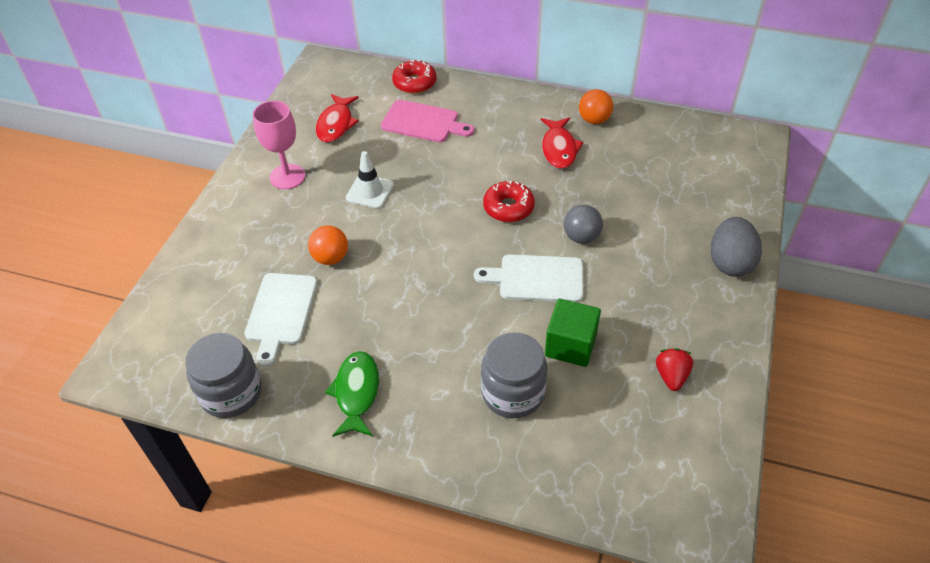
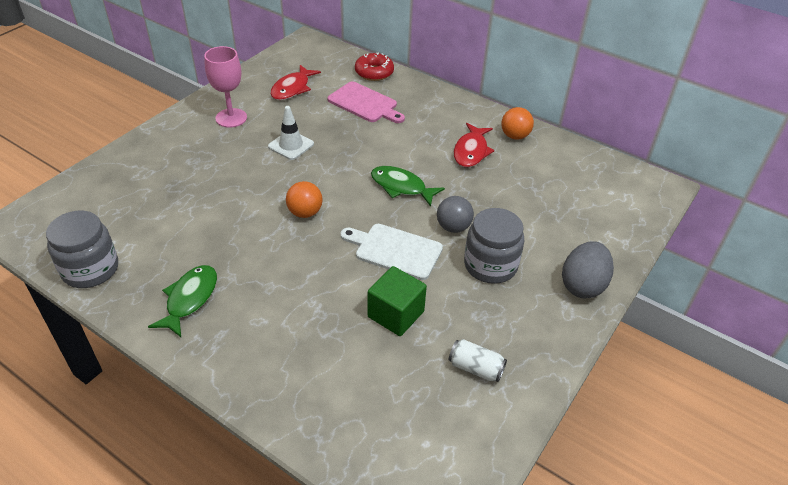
camera: 15 degrees right, 5 degrees down
(281, 312) = (166, 219): white cutting board -> none
(331, 258) = (230, 188): orange ball -> orange ball (305, 212)
(508, 207) = (401, 187): red donut -> green fish
(513, 393) = (322, 339): grey jar -> grey jar (490, 265)
(671, 376) = (475, 368): red strawberry -> white can

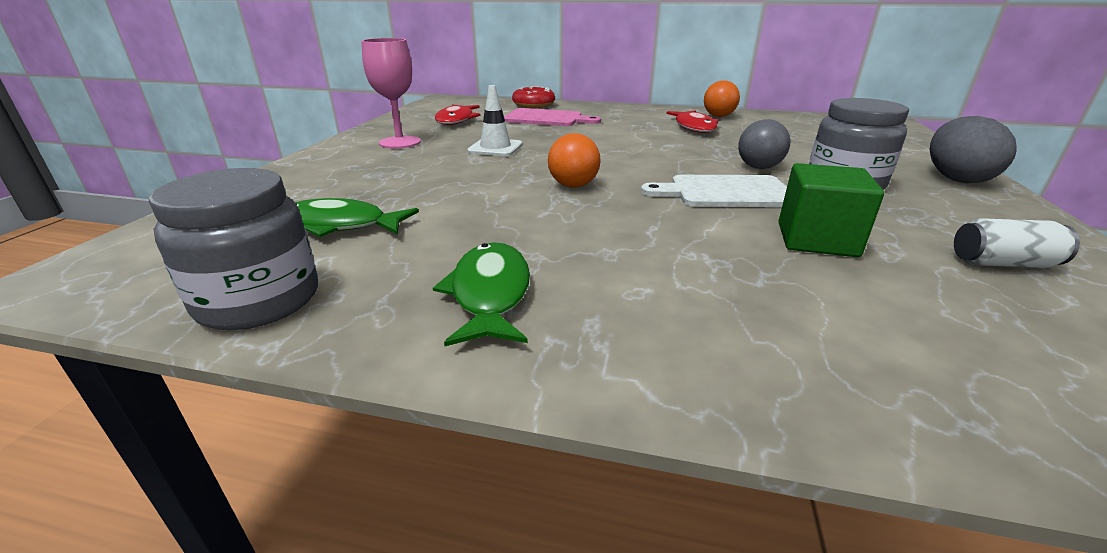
camera: 20 degrees left, 15 degrees down
(401, 187) = (659, 154): green fish -> green fish (340, 225)

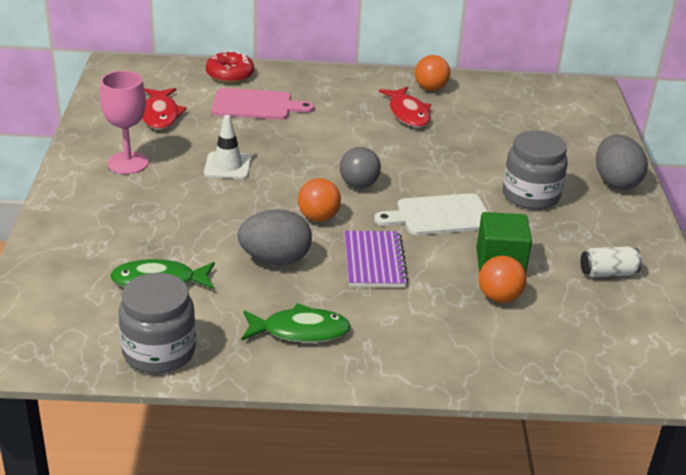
camera: 15 degrees left, 5 degrees up
(490, 294) = (300, 331): green fish -> green fish turned 105 degrees clockwise
(501, 215) = (275, 259): none -> grey egg
(631, 226) = (374, 261): none -> purple notebook
(758, 167) = (466, 179): grey ball -> grey ball (359, 185)
(823, 279) = (499, 297): none -> orange ball

